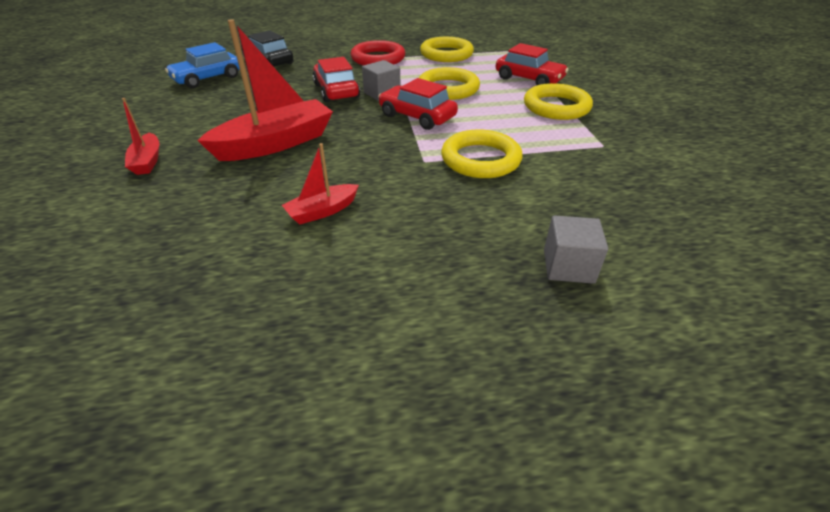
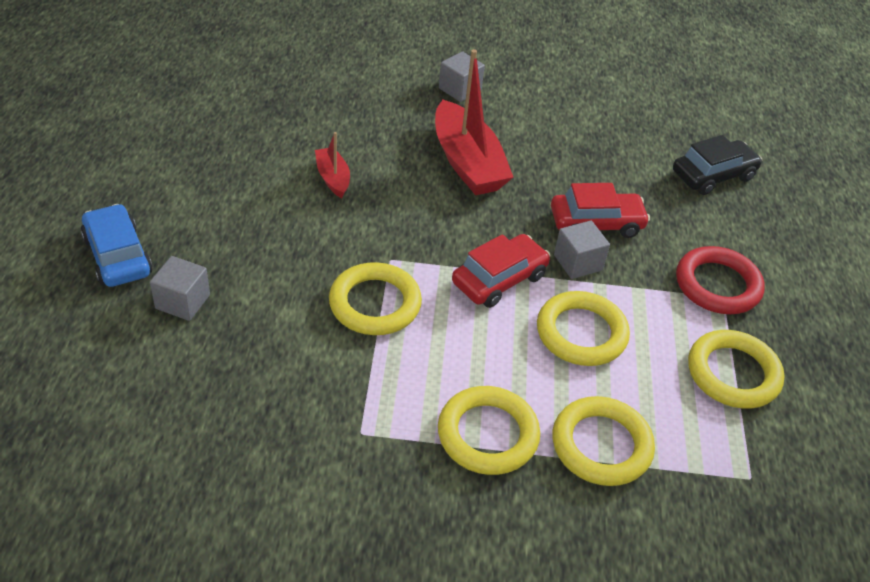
camera: 100 degrees right, 5 degrees up
(147, 161) = (460, 89): red boat -> grey cube
(208, 78) = (657, 124): blue car -> blue car (117, 256)
(529, 79) = (601, 445): red car -> yellow ring

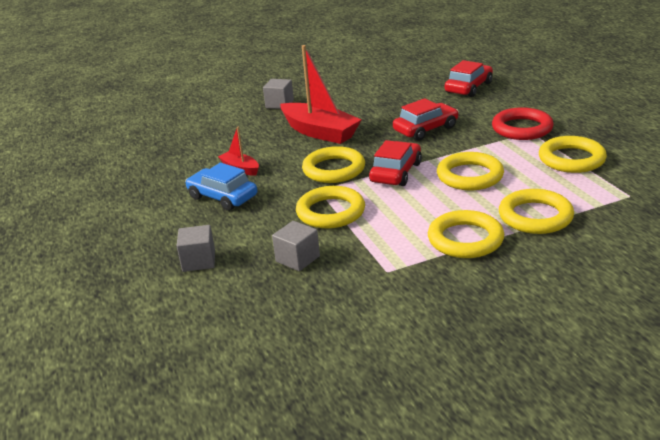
camera: 20 degrees left, 15 degrees down
(117, 256) = (127, 258): blue car -> blue car (222, 197)
(433, 235) = (334, 169): none -> yellow ring
(578, 262) = (434, 148): grey cube -> grey cube (297, 259)
(713, 175) = (468, 87): black car -> red car

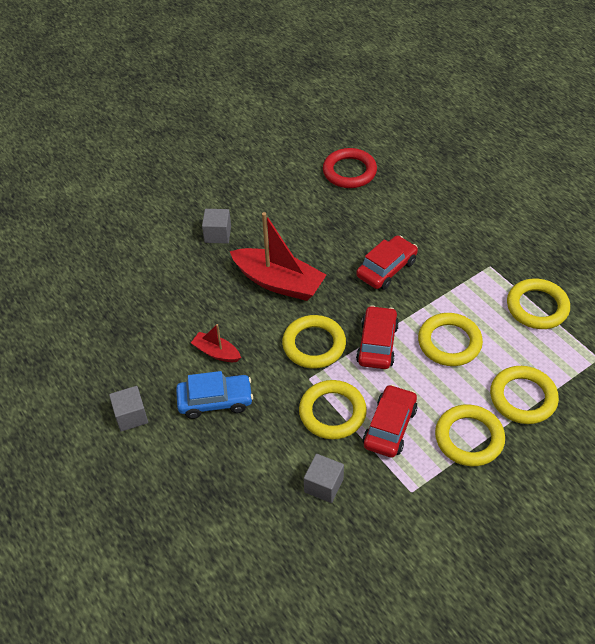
camera: 15 degrees left, 20 degrees up
(199, 261) = (229, 501): grey cube -> grey cube (131, 416)
(222, 197) = (215, 401): blue car -> blue car turned 150 degrees clockwise
(468, 87) = (411, 191): red car -> red car (390, 427)
(522, 128) = (480, 260): red ring -> red ring (349, 171)

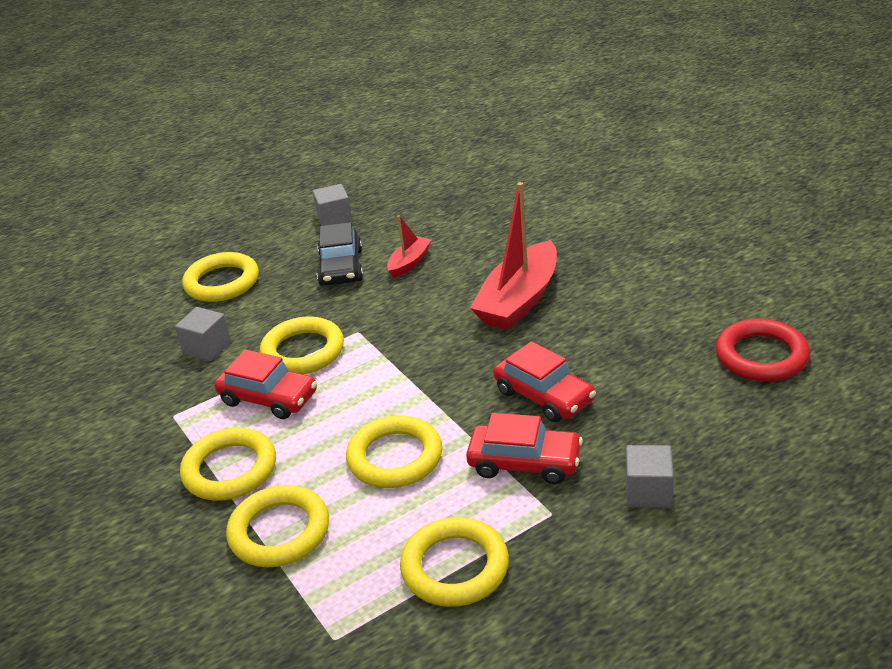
camera: 95 degrees right, 15 degrees down
(215, 401) = (341, 268): blue car -> black car
(218, 234) = (606, 248): grey cube -> grey cube (648, 492)
(314, 344) = (410, 333): yellow ring -> yellow ring (222, 282)
(377, 344) = (403, 387): red car -> red car (524, 463)

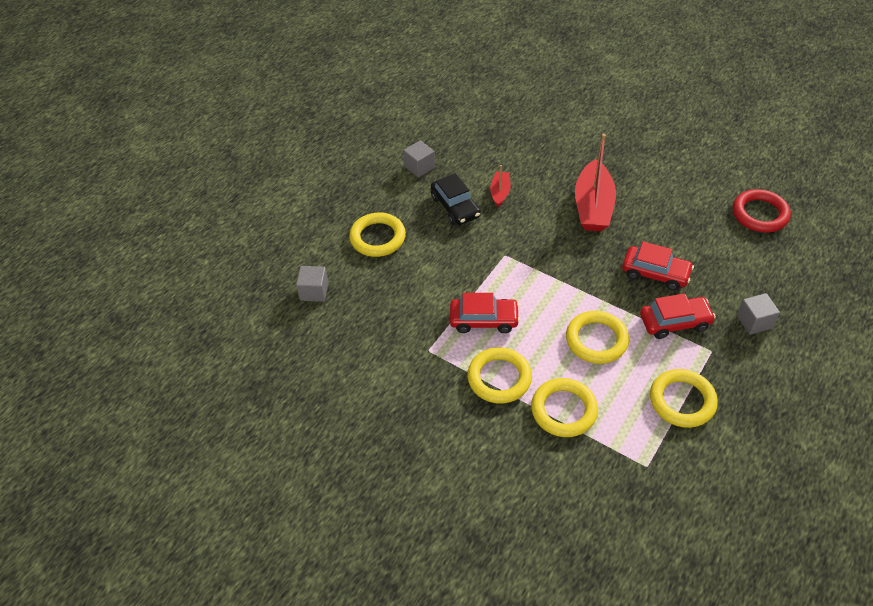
camera: 25 degrees left, 15 degrees up
(207, 348) = (410, 293): grey cube -> grey cube (314, 291)
(303, 351) = (479, 279): yellow ring -> none

